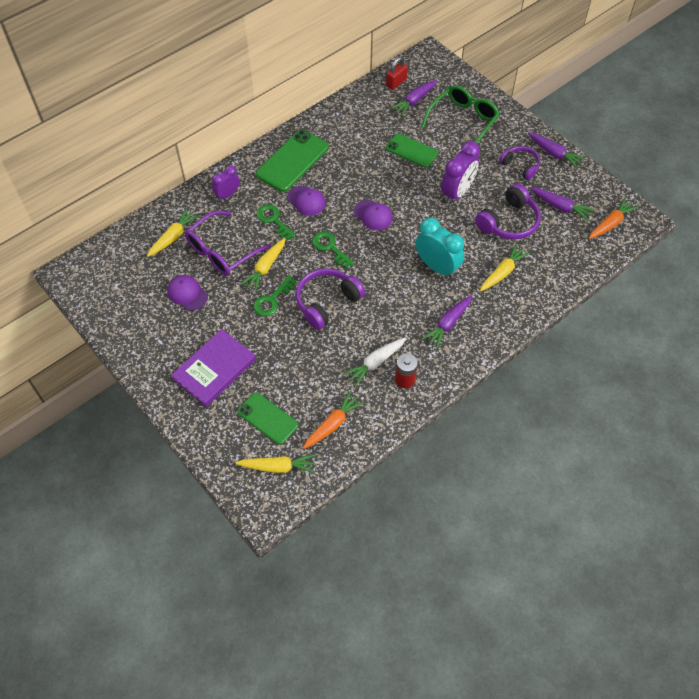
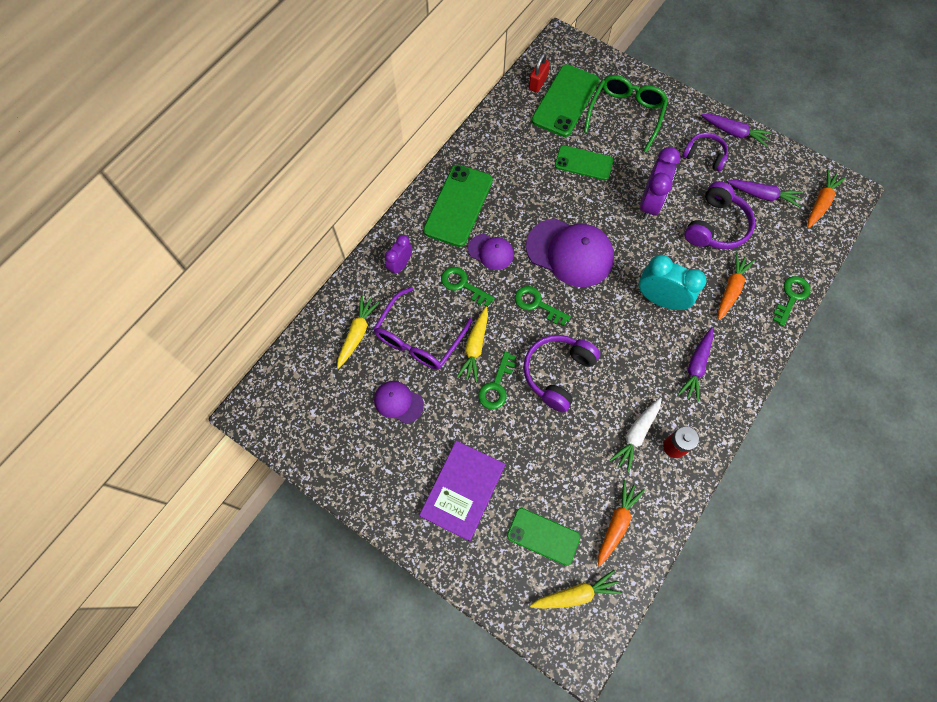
camera: 15 degrees left, 10 degrees up
(373, 215) = (570, 252): purple cap -> purple cap, size x1.90
(414, 101) = (565, 101): purple carrot -> green phone
(502, 272) = (730, 289): yellow carrot -> orange carrot
(554, 290) = (791, 297): none -> green key

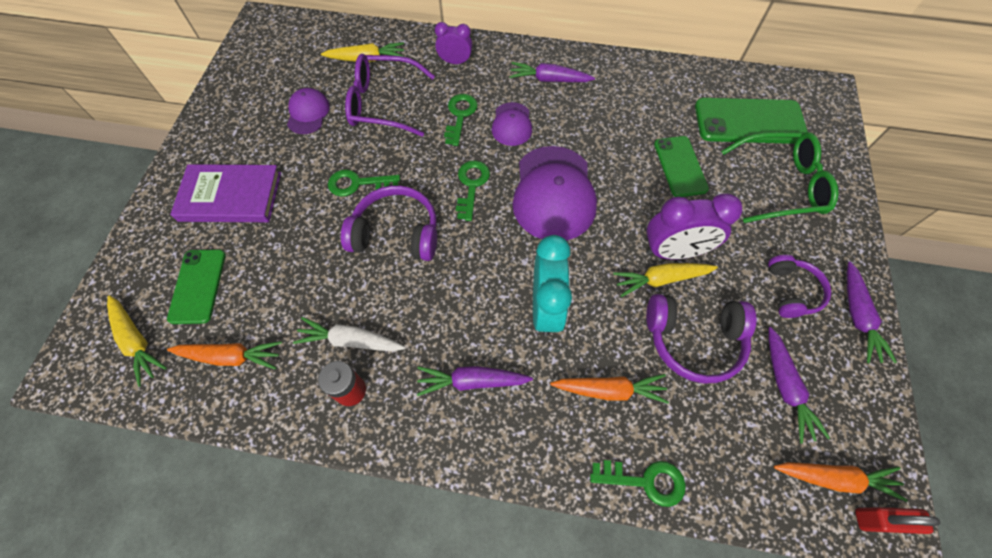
camera: 65 degrees right, 5 degrees down
(458, 205) = (549, 80): green phone -> purple carrot
(475, 347) = (394, 150): yellow carrot -> yellow carrot (661, 279)
(538, 83) = (751, 90): red padlock -> red padlock (879, 520)

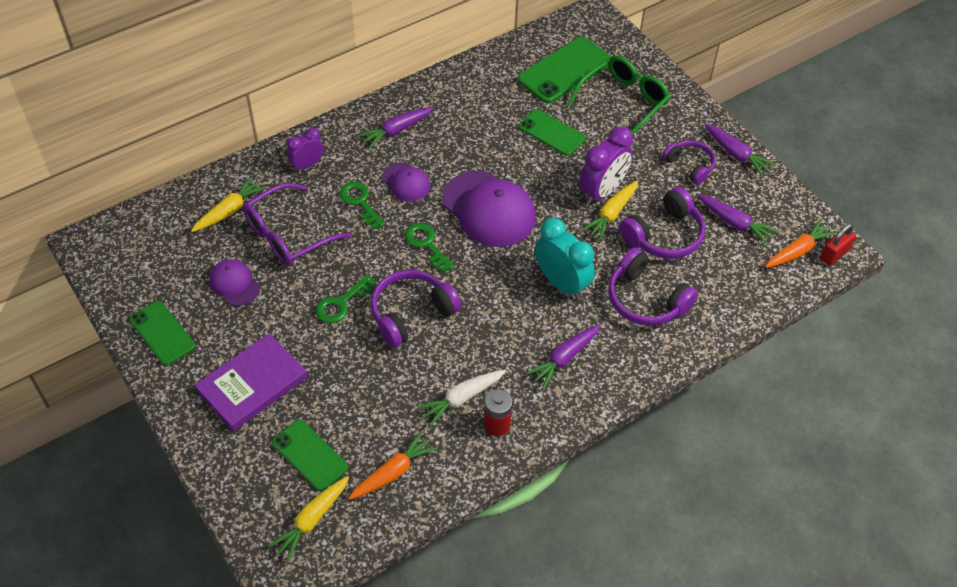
camera: 45 degrees left, 10 degrees down
(137, 341) = (312, 520): yellow carrot -> yellow carrot turned 120 degrees clockwise
(226, 113) = (162, 333): none -> green phone
(609, 390) = (646, 299): orange carrot -> purple headphones
(645, 481) = (711, 329): green key -> none

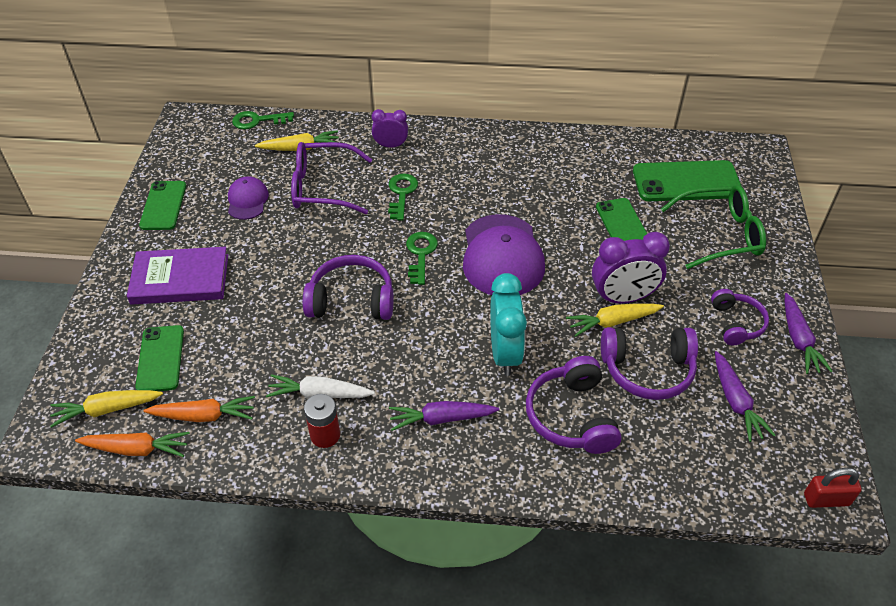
camera: 40 degrees right, 5 degrees down
(341, 303) = (307, 260): green key -> green key (258, 121)
(397, 130) = (487, 156): purple carrot -> none
(406, 182) = (454, 198): purple cap -> none
(797, 251) = (784, 470): orange carrot -> orange carrot (136, 449)

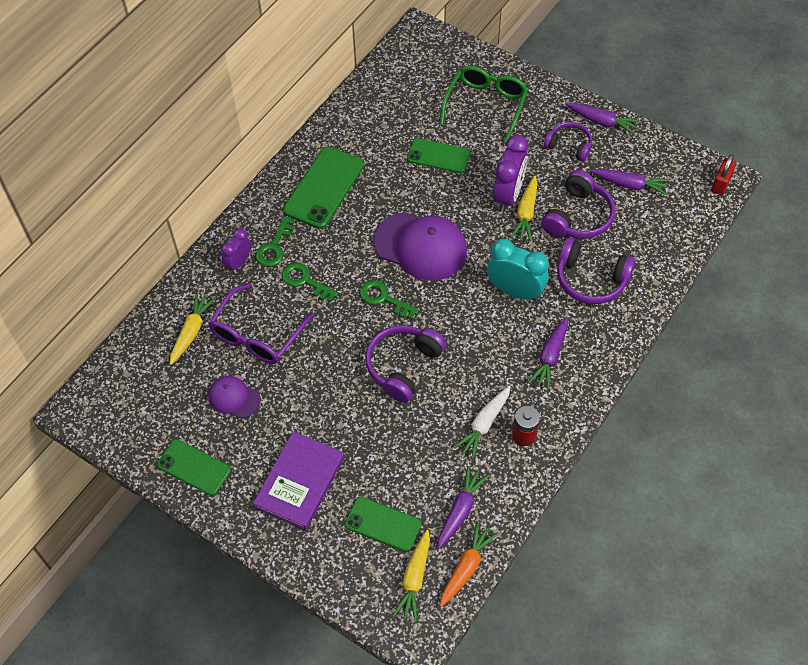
camera: 60 degrees left, 10 degrees up
(203, 416) = (460, 511): orange carrot -> purple carrot
(258, 121) = (126, 351): green key -> green key (274, 247)
(686, 182) = (421, 93): green phone -> green phone (324, 188)

